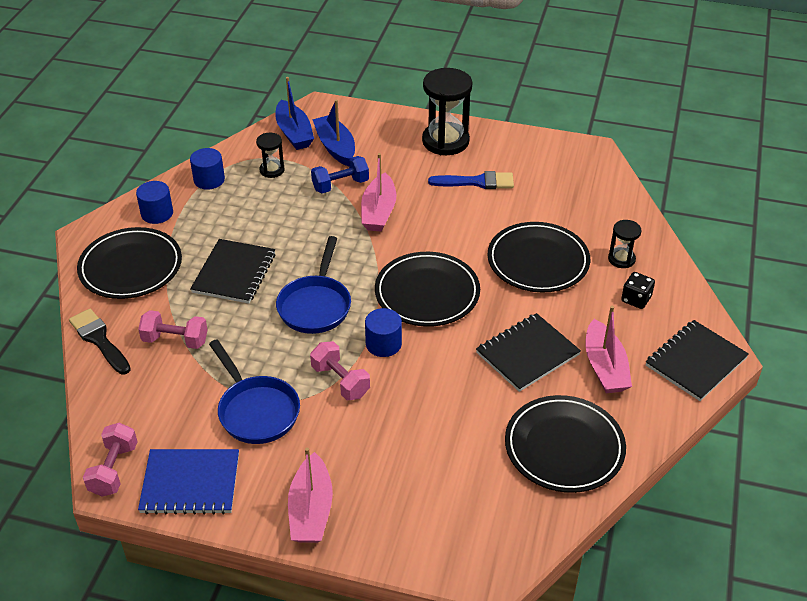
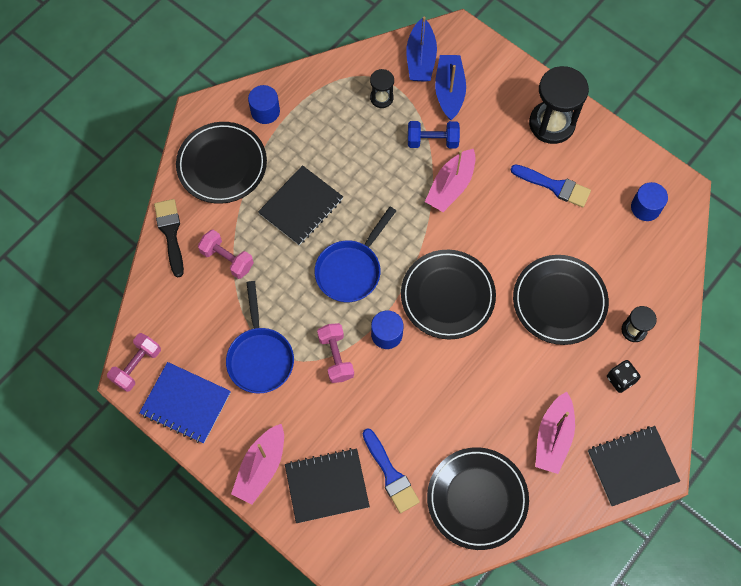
camera: 25 degrees right, 25 degrees up
(209, 180) = (323, 88): blue cylinder -> blue cylinder (645, 207)
(460, 461) = (390, 474): none -> blue brush
(527, 354) = (497, 395): black notebook -> black notebook (327, 486)

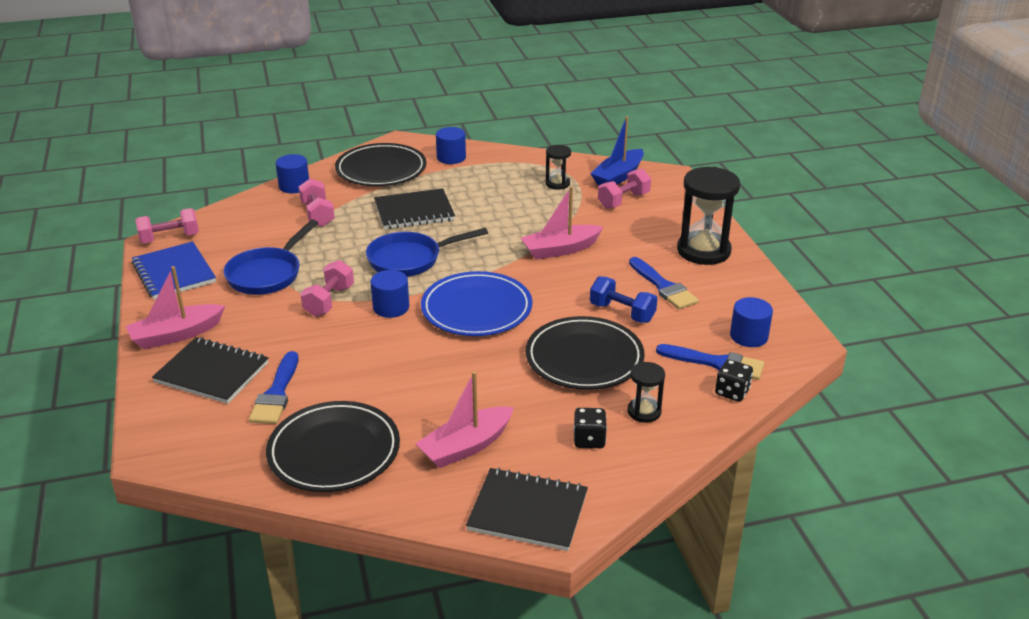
camera: 35 degrees right, 35 degrees down
(170, 233) = (294, 186): black brush -> blue cylinder
(432, 141) = (575, 220): blue dumbbell -> blue dumbbell (622, 313)
(447, 296) = (476, 309): black plate -> blue plate
(449, 91) = (623, 201): blue boat -> pink dumbbell
(644, 250) = (716, 363): none -> blue brush
(672, 274) = (732, 392): none -> black dice

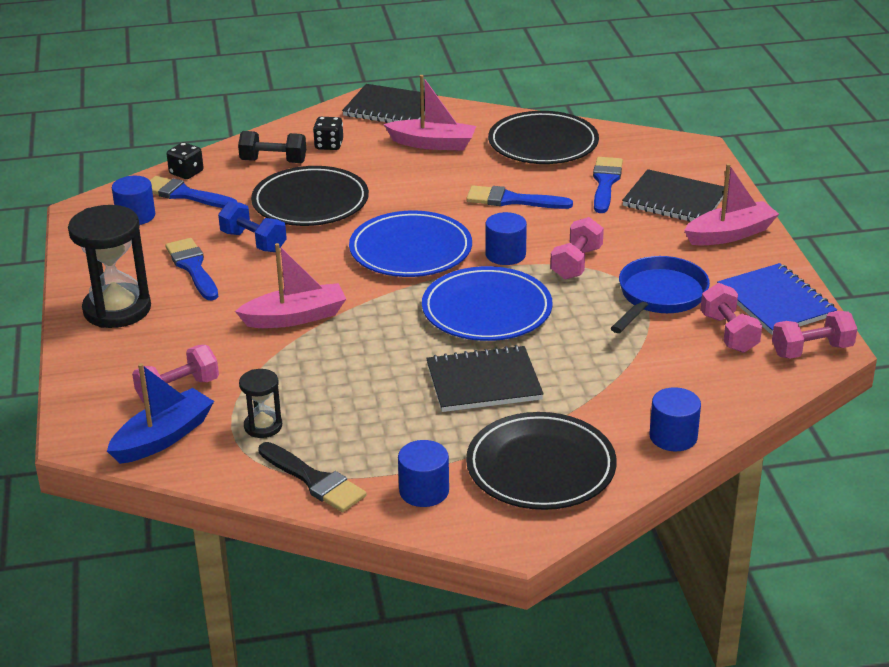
camera: 175 degrees left, 0 degrees up
(317, 214) = (621, 382): pink dumbbell -> pink dumbbell (728, 333)
(379, 367) = (512, 200): none -> blue brush
(410, 259) = (487, 310): blue pan -> blue plate
(466, 446) = (432, 144): pink boat -> pink boat turned 45 degrees clockwise
(516, 160) = (314, 480): none -> black brush
(644, 412) = (273, 161): black hourglass -> black dumbbell

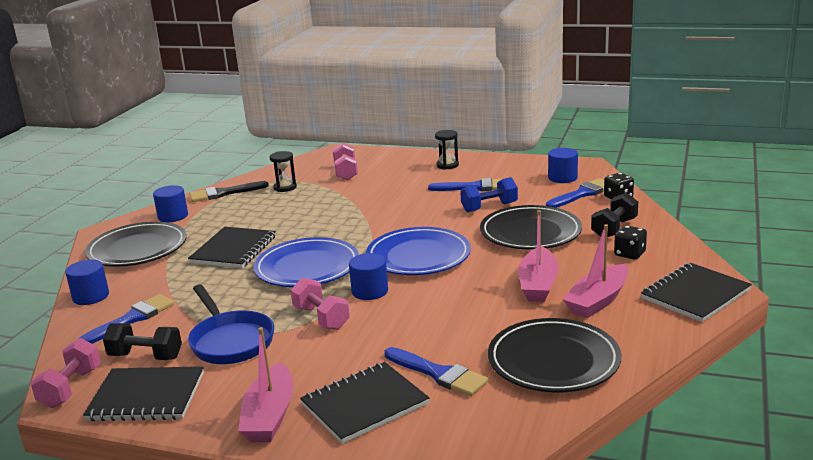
camera: 120 degrees right, 10 degrees down
(117, 309) = (447, 165): black hourglass -> black hourglass, size x0.51
(163, 437) = (310, 166): blue boat -> none
(295, 317) = (379, 208): pink boat -> pink boat (538, 284)
(512, 200) = (453, 315): blue brush -> blue brush (132, 319)
(728, 333) = (146, 356): pink dumbbell -> black dumbbell
(775, 302) = (146, 397): blue notebook -> black notebook

